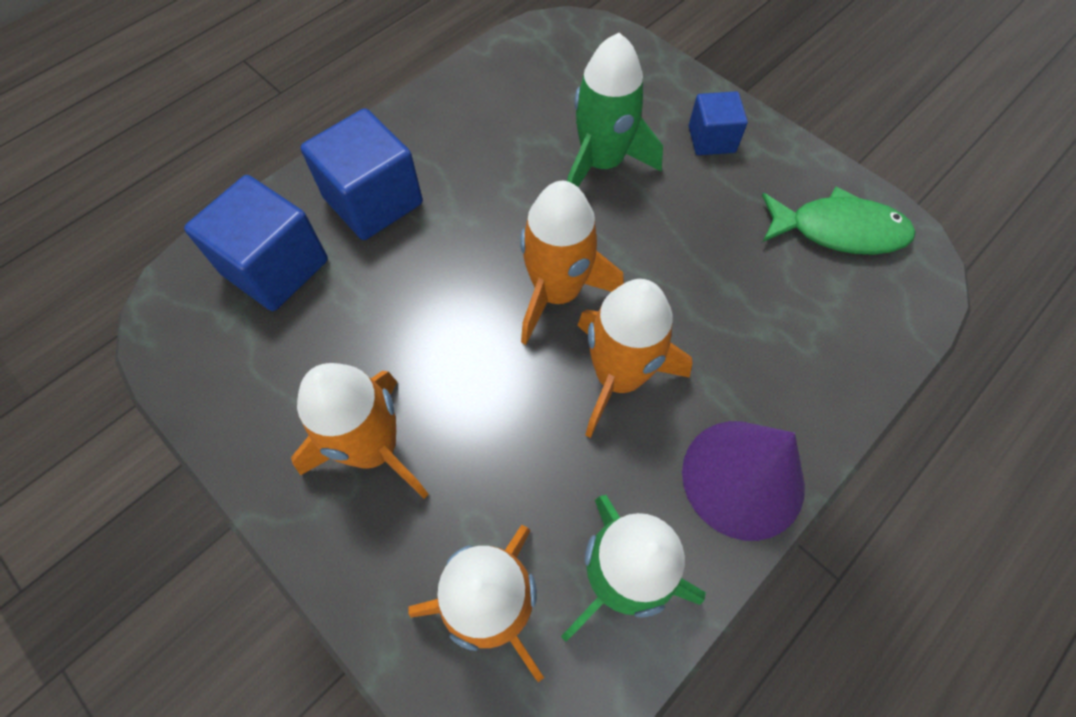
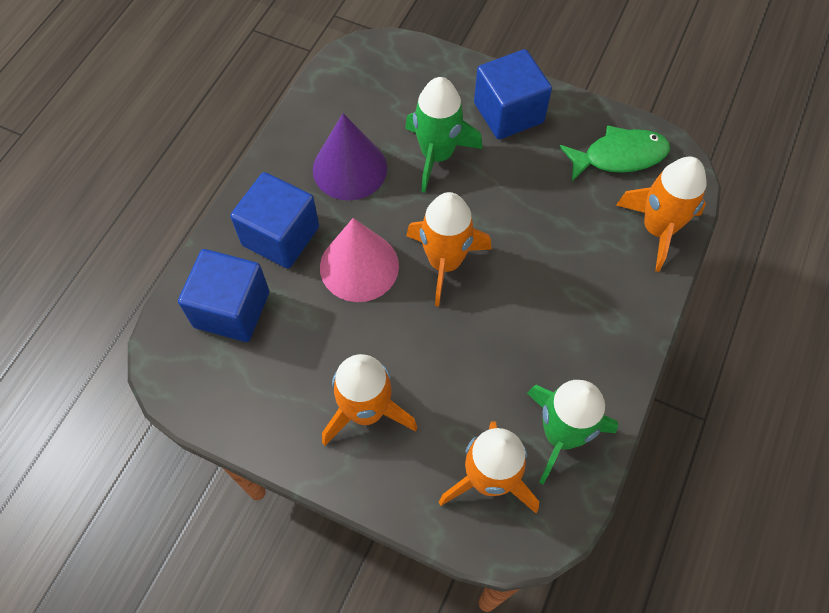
camera: 20 degrees left, 0 degrees up
(449, 264) = (359, 266): none -> pink cone
(619, 377) = (510, 307): orange rocket -> orange rocket (658, 229)
(711, 139) = (508, 112): blue cube -> blue cube, size x1.70
(743, 478) = (614, 347): purple cone -> purple cone (349, 168)

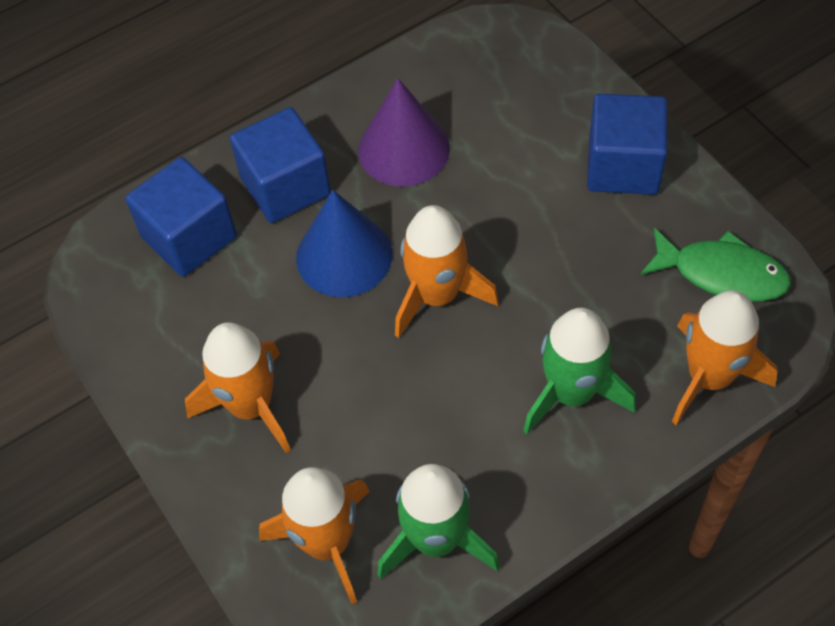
camera: 35 degrees right, 5 degrees down
(359, 266) = (344, 255): pink cone -> blue cone
(437, 155) = (508, 176): green rocket -> green rocket (571, 392)

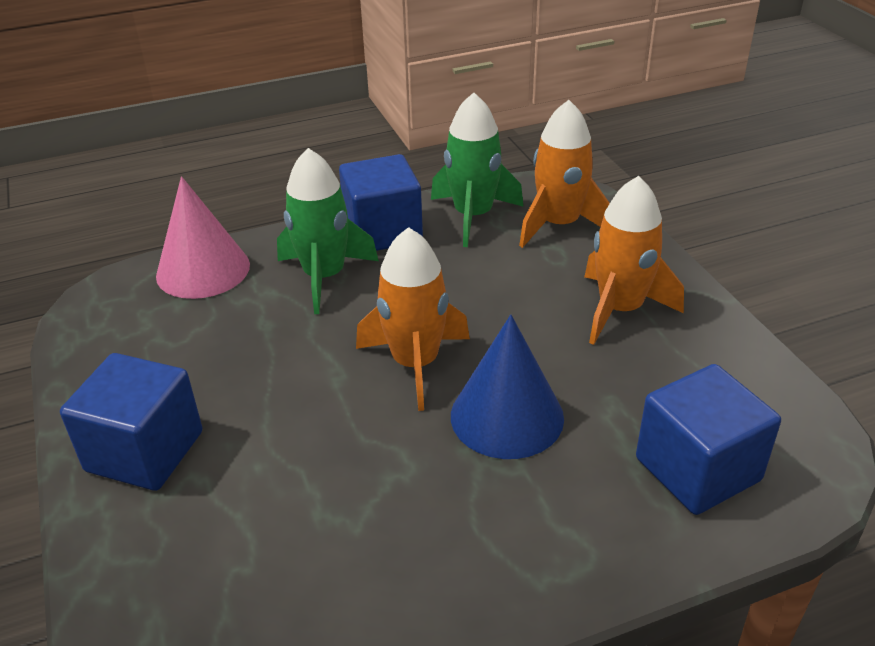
camera: 170 degrees left, 20 degrees down
(285, 186) = (569, 508): blue cube -> blue cube (383, 231)
(404, 149) = (400, 527): purple cone -> none
(709, 377) = (203, 270): orange rocket -> pink cone
(722, 273) = (129, 335): green fish -> none

